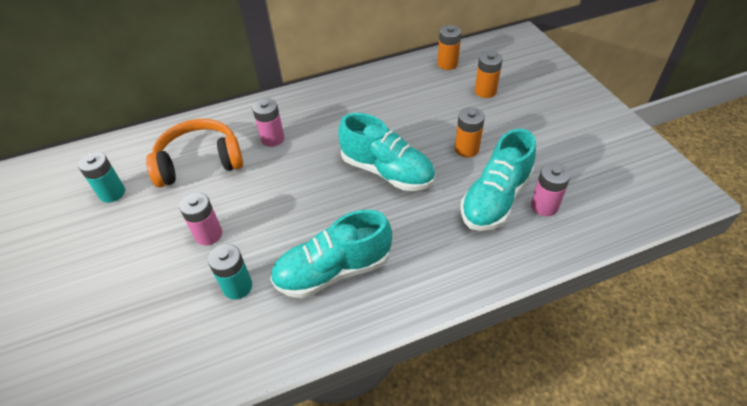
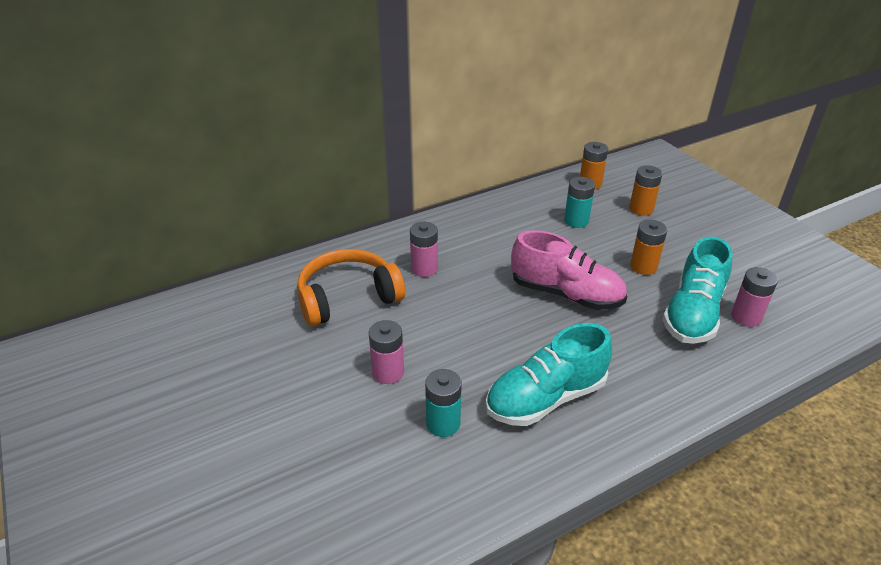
camera: 10 degrees left, 10 degrees down
(112, 193) = (254, 337): turquoise battery -> turquoise battery (576, 221)
(387, 171) = (566, 294): turquoise shoe -> pink shoe

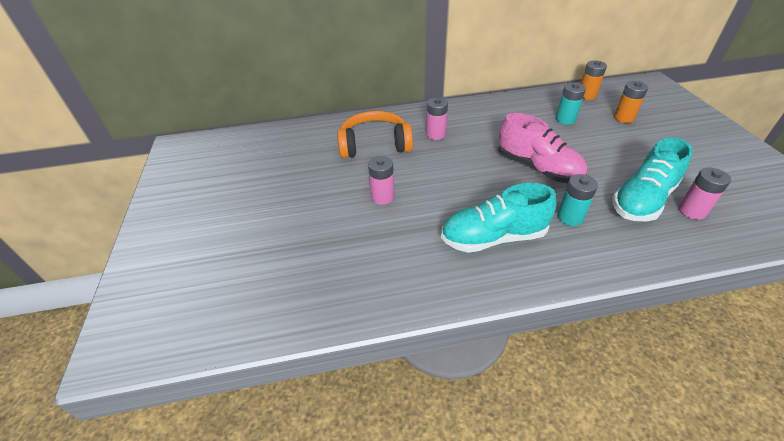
camera: 20 degrees right, 5 degrees up
(443, 423) = (408, 238): turquoise battery -> turquoise battery (570, 217)
(643, 266) = (610, 159): orange battery -> none

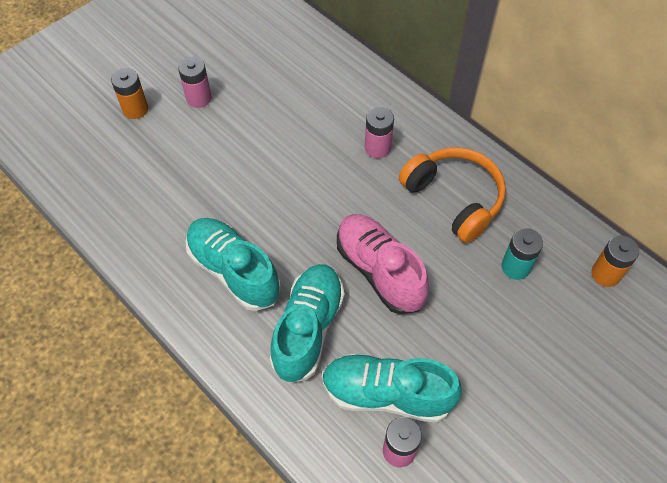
camera: 55 degrees right, 15 degrees up
(375, 144) = (318, 104): orange headphones -> orange headphones (454, 198)
(382, 197) = (236, 155): pink battery -> pink battery (199, 98)
(537, 168) = (379, 271): pink shoe -> pink shoe turned 135 degrees clockwise
(570, 217) = (308, 329): turquoise battery -> turquoise shoe
(623, 118) = (573, 335): orange battery -> orange battery (135, 109)

